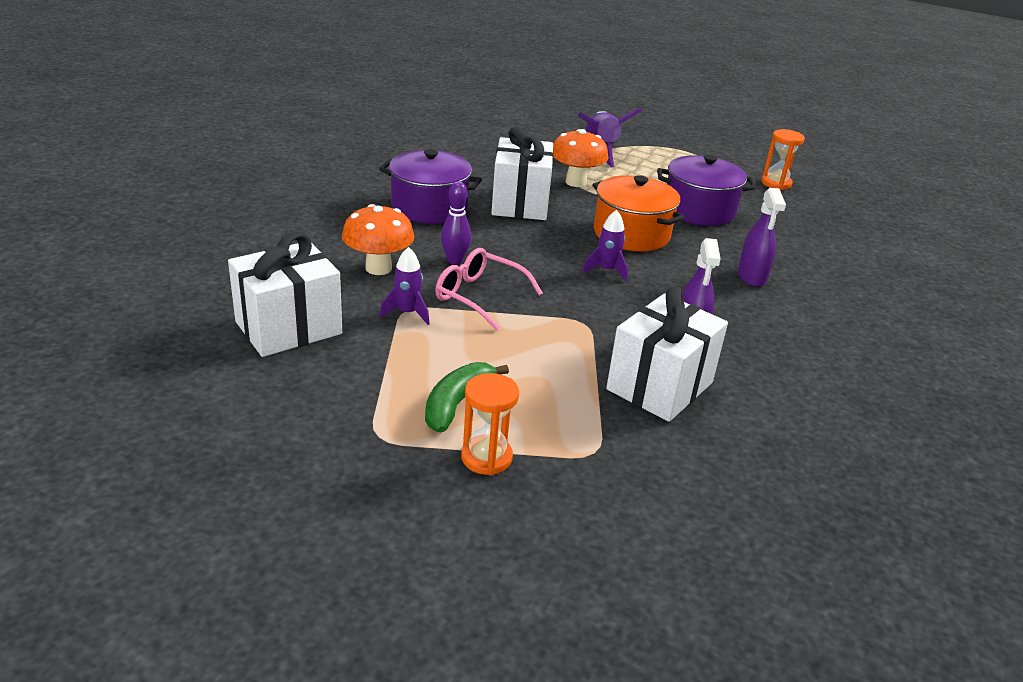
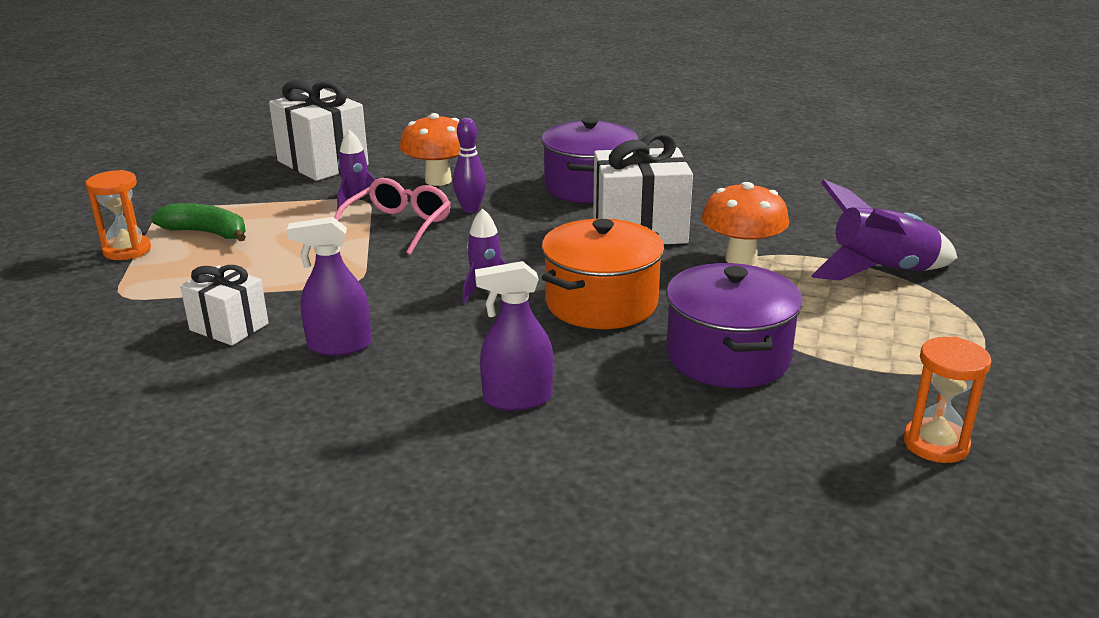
camera: 85 degrees right, 5 degrees down
(659, 386) = (229, 327): white gift -> white gift, size x0.59

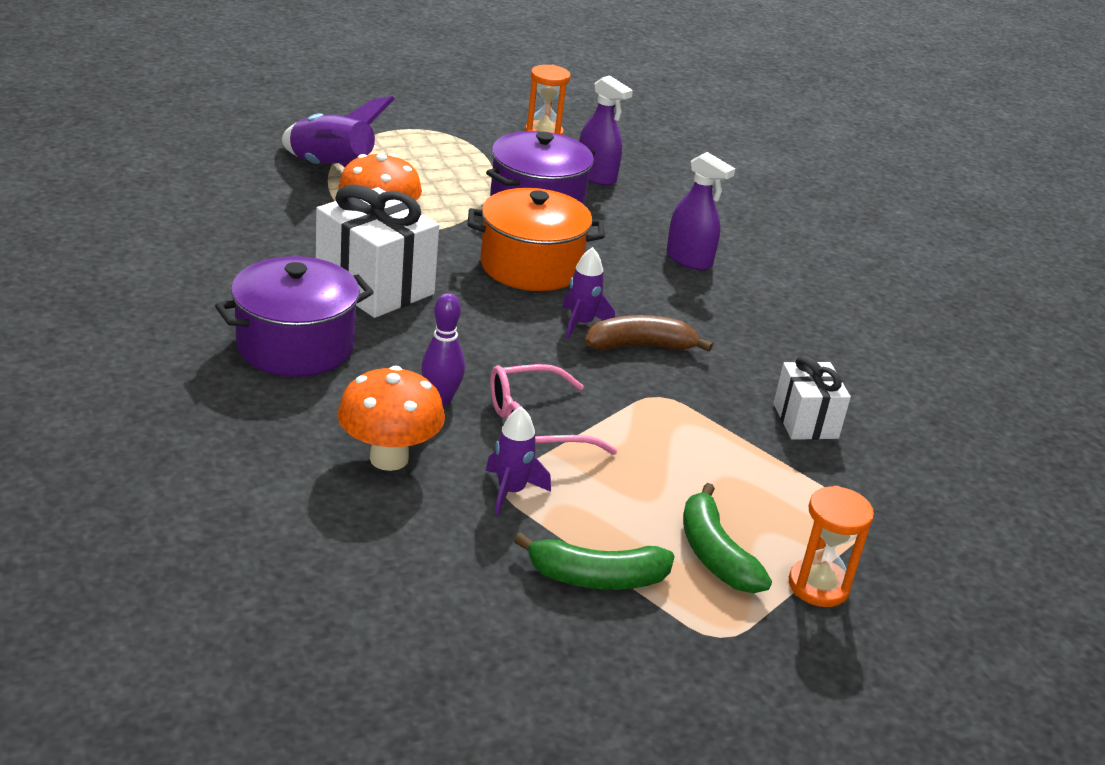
camera: 135 degrees left, 5 degrees up
(259, 197) = (596, 578): none -> green banana
(323, 163) = (440, 592): white gift -> none
(339, 345) = (745, 354): purple spray bottle -> purple spray bottle (596, 176)
(421, 301) = (640, 346): none -> brown banana

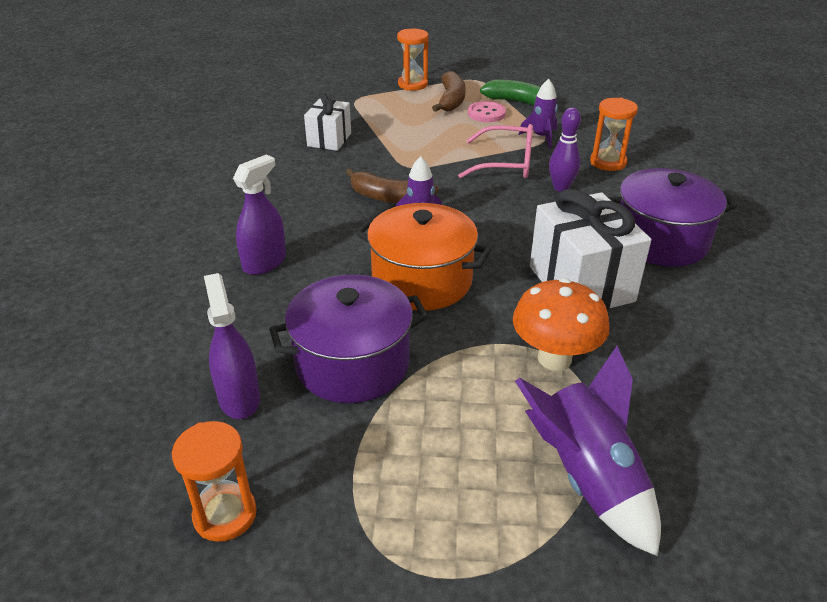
camera: 150 degrees left, 5 degrees up
(389, 458) = (608, 162): orange mushroom -> orange hourglass
(631, 531) = (486, 113): none -> pink button
(689, 260) = (264, 262): purple spray bottle -> purple spray bottle turned 60 degrees clockwise
(714, 554) = (451, 100): green banana -> brown banana

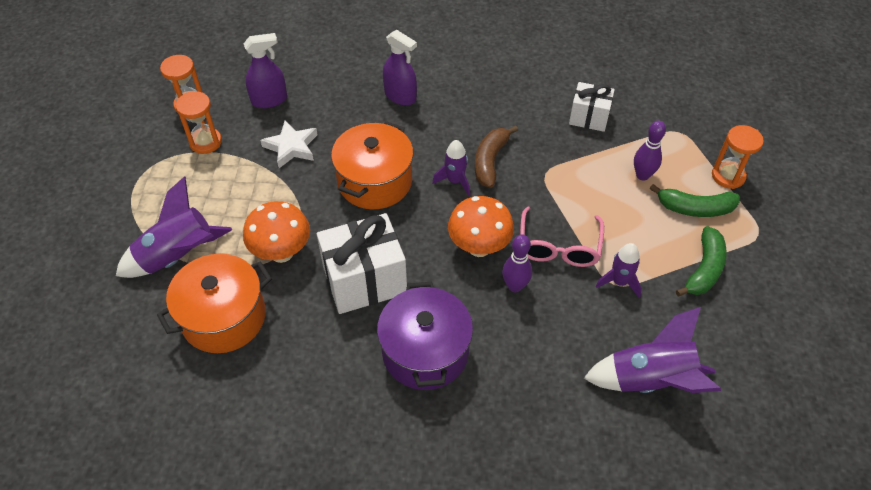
camera: 90 degrees right, 15 degrees up
(352, 363) = (291, 147): purple pot -> white star
(411, 119) = (642, 175): none -> purple bowling pin
(451, 100) = (695, 208): brown banana -> green banana
(486, 113) = (668, 237): pink button -> none
(515, 207) = (479, 247): none -> orange mushroom
(608, 162) = (571, 335): orange hourglass -> orange hourglass (205, 142)
(638, 131) = (650, 380): none -> purple rocket
(679, 407) = (224, 317): none -> orange pot

